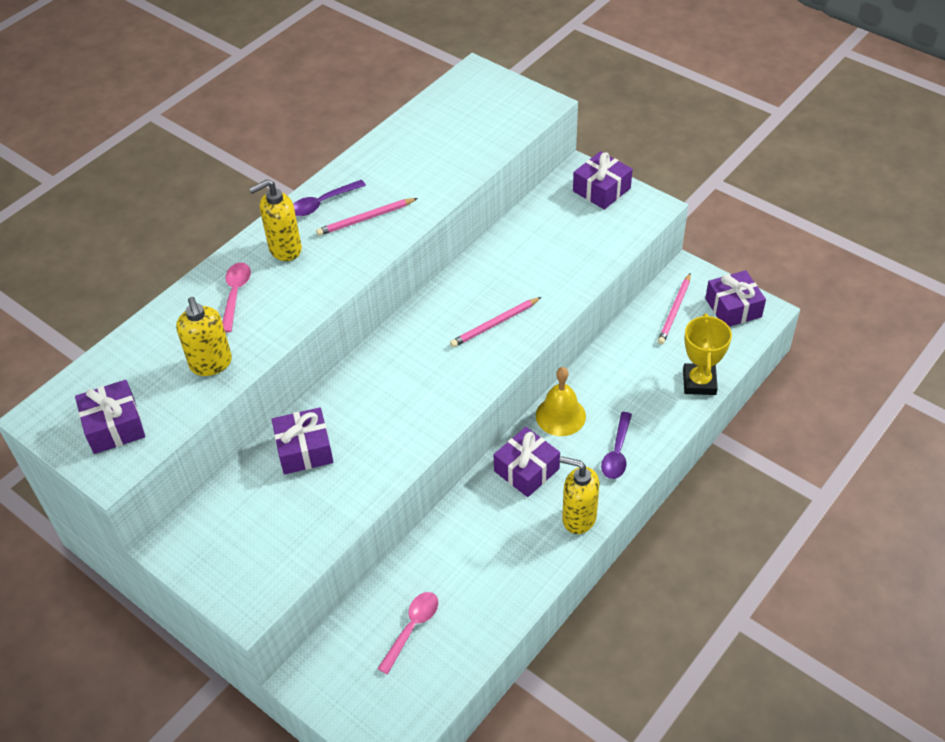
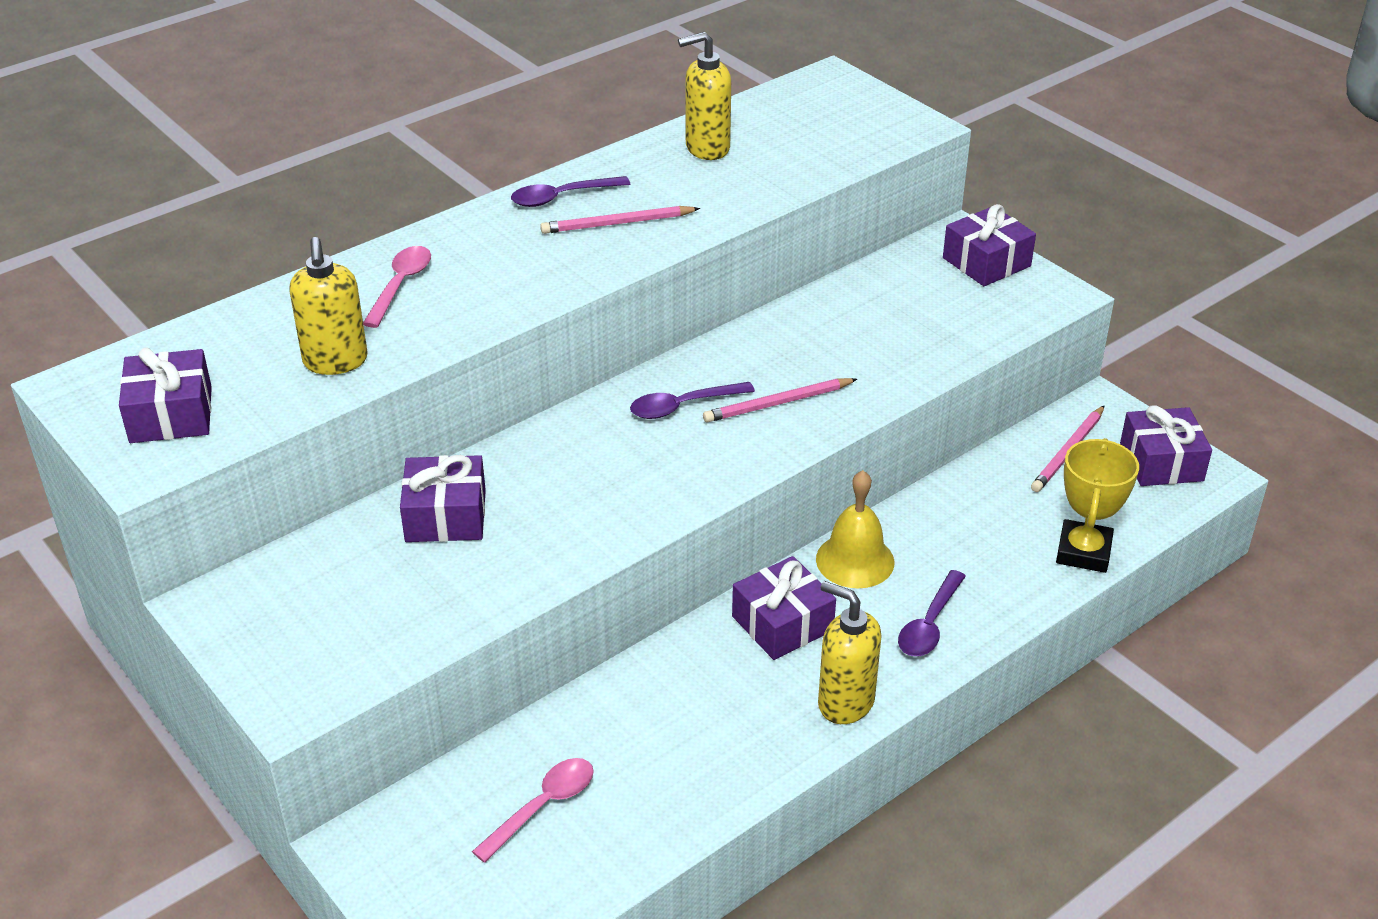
camera: 10 degrees right, 10 degrees down
(285, 249) = (489, 242): yellow soap dispenser -> yellow soap dispenser (707, 148)
(434, 337) = (683, 406): none -> purple spoon

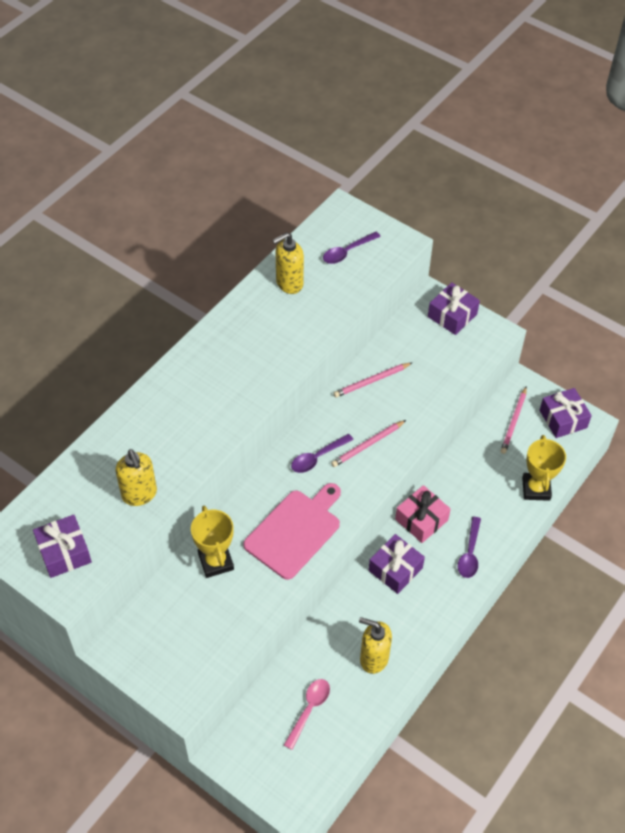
camera: 15 degrees left, 15 degrees up
(400, 285) = (153, 429): pink spoon -> none
(445, 516) = (216, 561): purple gift -> yellow trophy
(562, 197) = (219, 340): purple spoon -> purple spoon (347, 252)
(602, 497) = (295, 531): none -> pink cutting board
(617, 224) = (258, 356): pink pencil -> pink pencil (371, 381)
(845, 702) = (440, 612): yellow soap dispenser -> yellow soap dispenser (373, 658)
(855, 560) = (421, 520): yellow bell -> pink gift

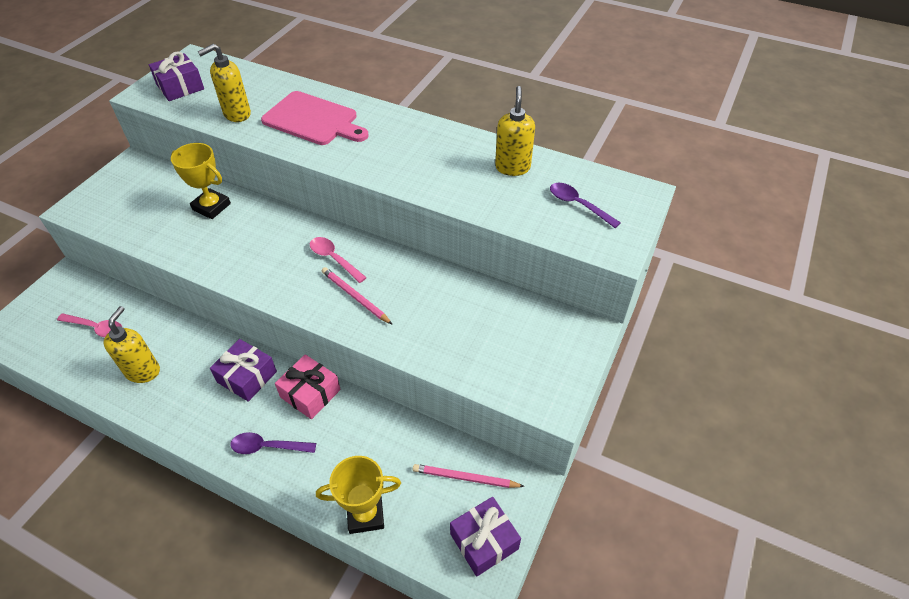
camera: 80 degrees right, 5 degrees down
(216, 561) = (211, 207): yellow trophy -> yellow trophy turned 60 degrees clockwise
(289, 283) = (512, 167): yellow soap dispenser -> yellow soap dispenser turned 45 degrees clockwise
(295, 531) = (244, 254): pink cutting board -> pink cutting board (313, 120)
(317, 457) = (334, 259): purple spoon -> pink spoon
(371, 381) = (443, 289): pink pencil -> none
(452, 315) = (566, 354): purple gift -> none

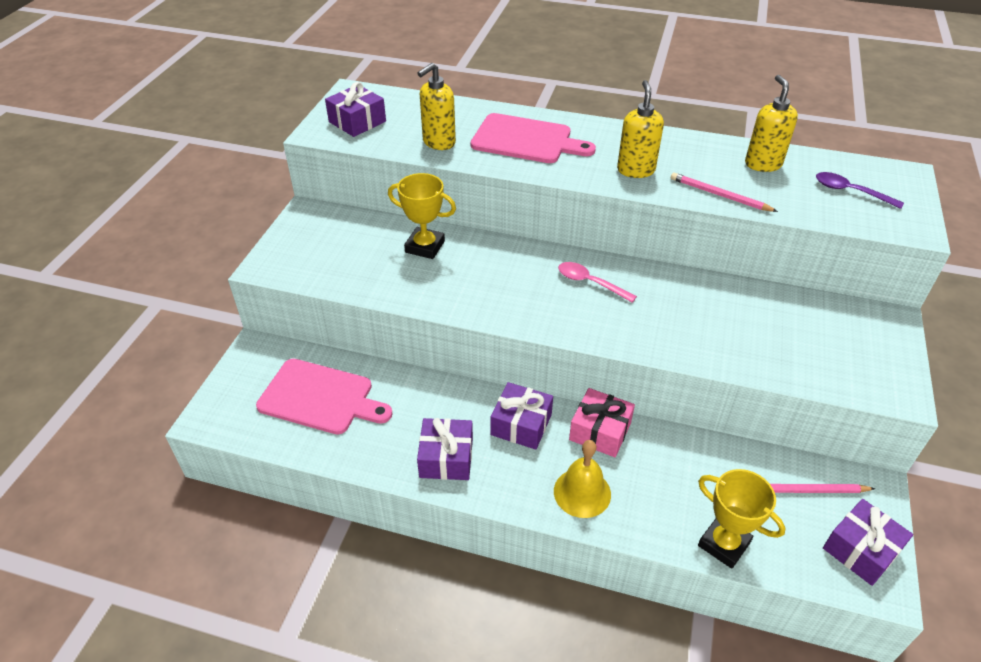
camera: 10 degrees left, 5 degrees down
(96, 328) = (320, 397): pink spoon -> pink cutting board
(143, 371) = (400, 435): yellow soap dispenser -> yellow soap dispenser (635, 170)
(171, 397) = (446, 458): none -> purple gift
(268, 447) = (582, 492): purple spoon -> yellow bell
(355, 297) = (634, 317): pink pencil -> pink pencil (719, 195)
(365, 514) = (724, 544): yellow trophy -> yellow trophy turned 60 degrees clockwise

